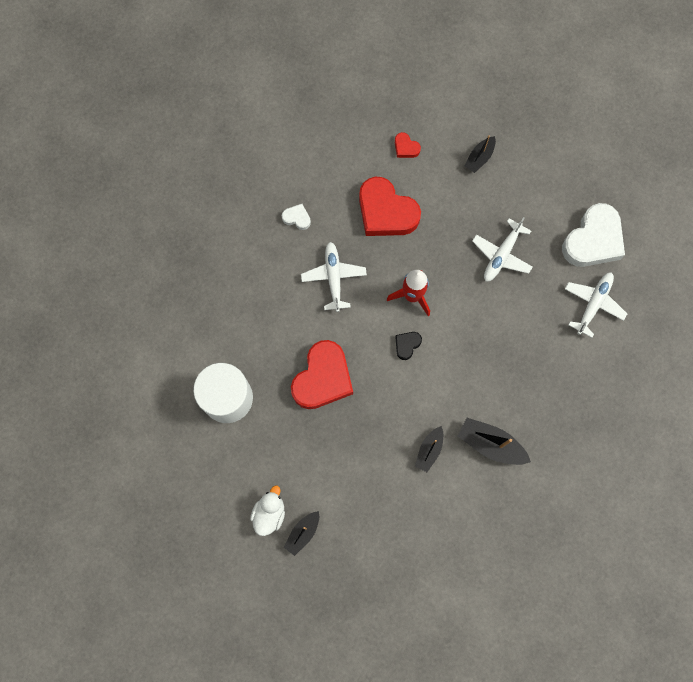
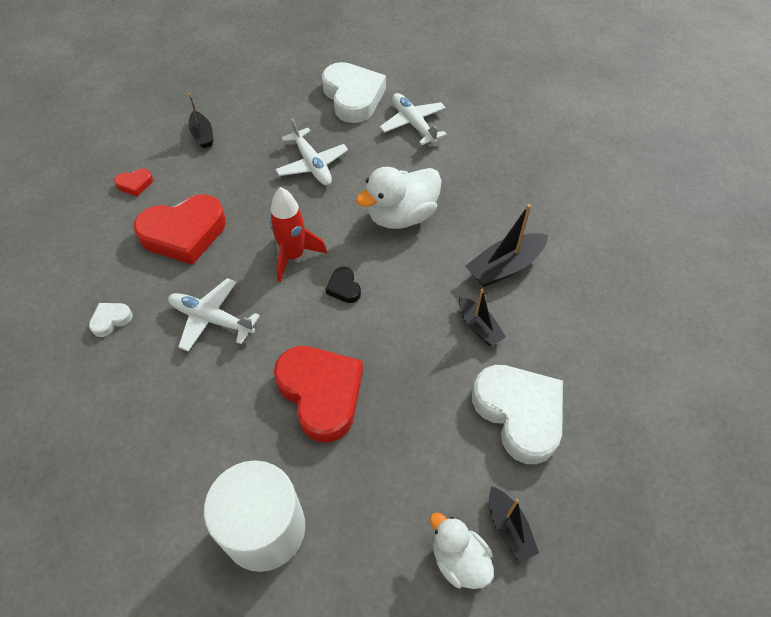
camera: 60 degrees left, 20 degrees down
(379, 506) = (519, 414): none -> white heart
(492, 348) = (401, 216): none -> white duck

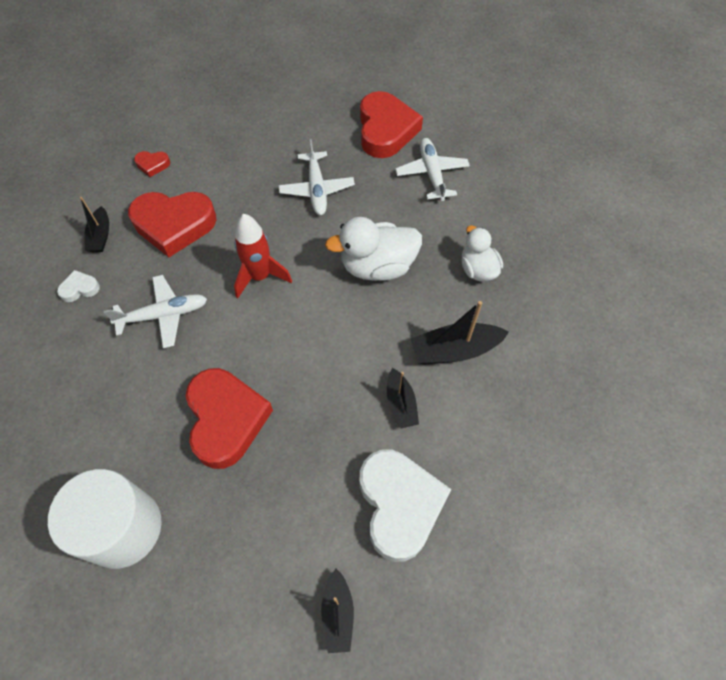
camera: 20 degrees right, 5 degrees up
(202, 135) = (231, 132): black boat -> black boat (100, 236)
(212, 319) = (163, 315): white plane -> white plane turned 120 degrees clockwise
(344, 288) = (292, 322): black heart -> none
(353, 97) = (385, 130): white heart -> red heart
(459, 560) = (278, 625): white duck -> white duck (477, 269)

